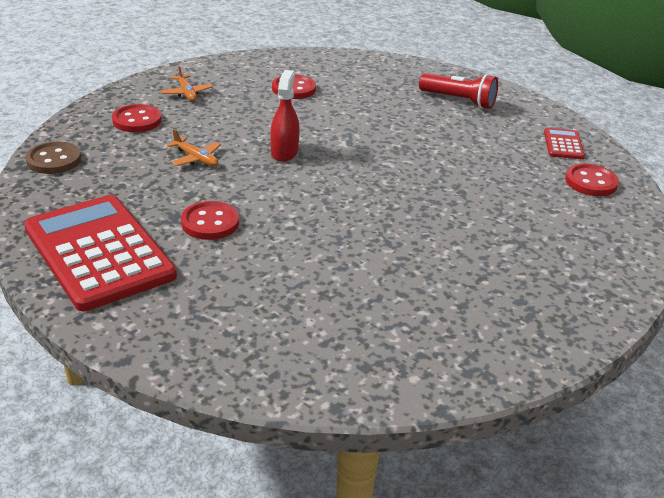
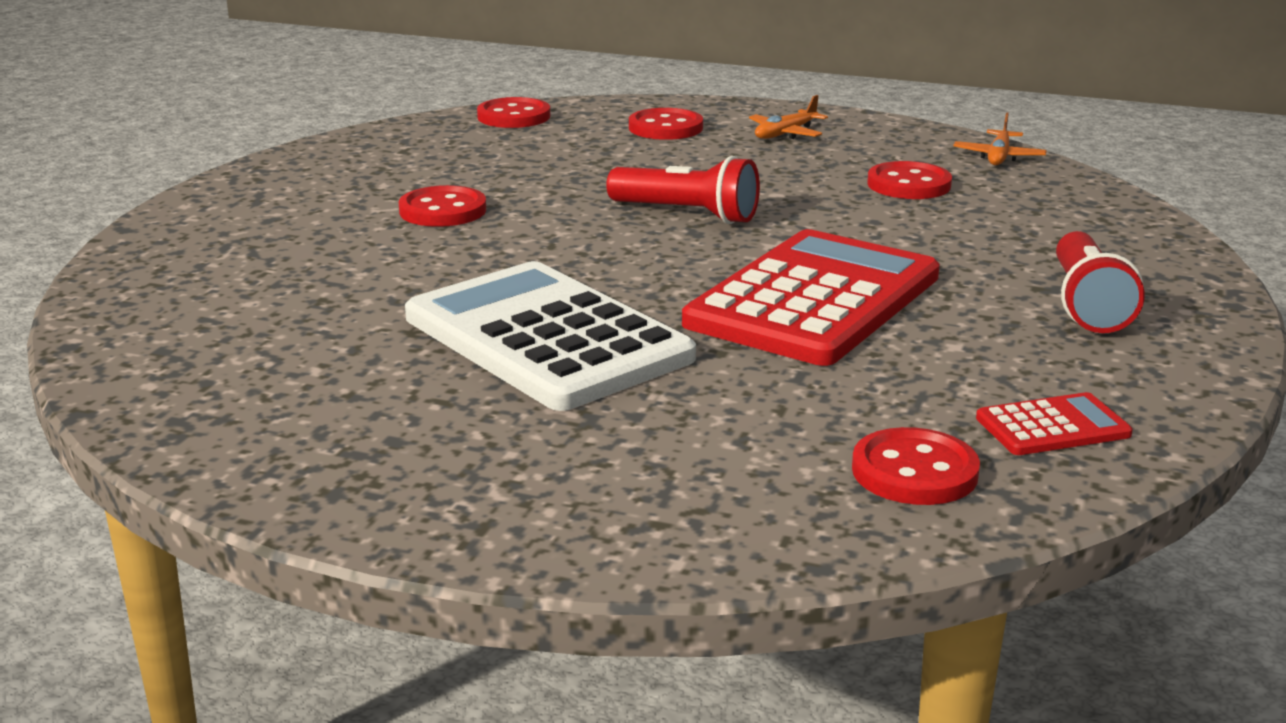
camera: 70 degrees right, 10 degrees down
(54, 160) = (514, 116): brown button -> red button
(99, 252) = (328, 176): red calculator -> red calculator (814, 300)
(196, 158) = (602, 173): orange plane -> orange plane (998, 157)
(284, 152) = (687, 214): red spray bottle -> red flashlight
(422, 231) = (547, 338): none -> white calculator

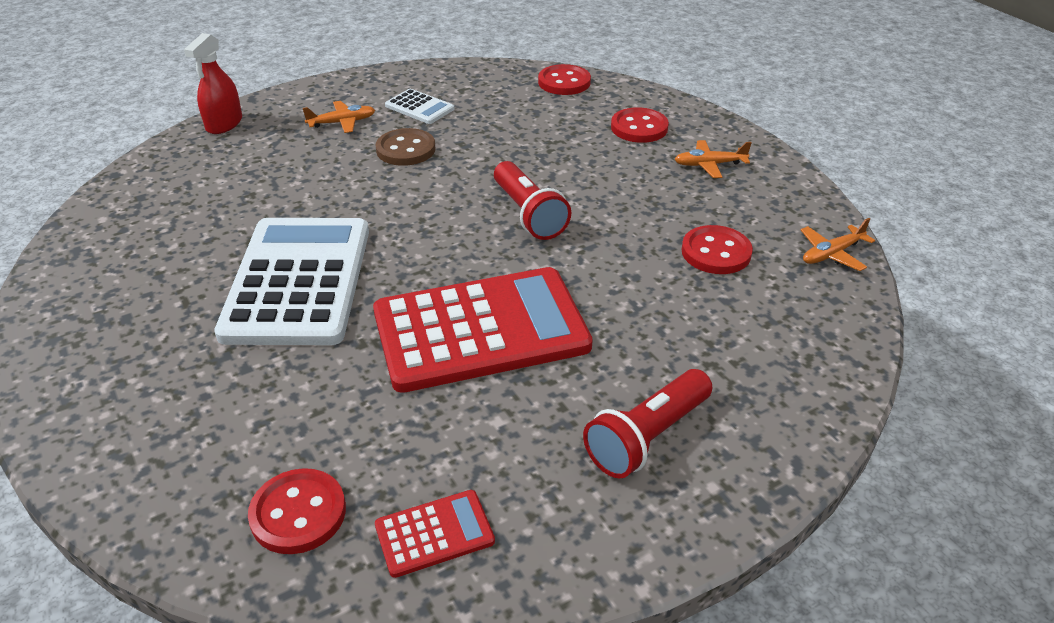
camera: 40 degrees right, 15 degrees up
(136, 259) = (224, 124): none -> red spray bottle
(309, 213) = (342, 122): none -> orange plane
(383, 176) = (419, 107): none -> white calculator
(443, 210) = (406, 149): red button -> brown button
(1053, 426) = (434, 533): red calculator -> red calculator turned 45 degrees counterclockwise

